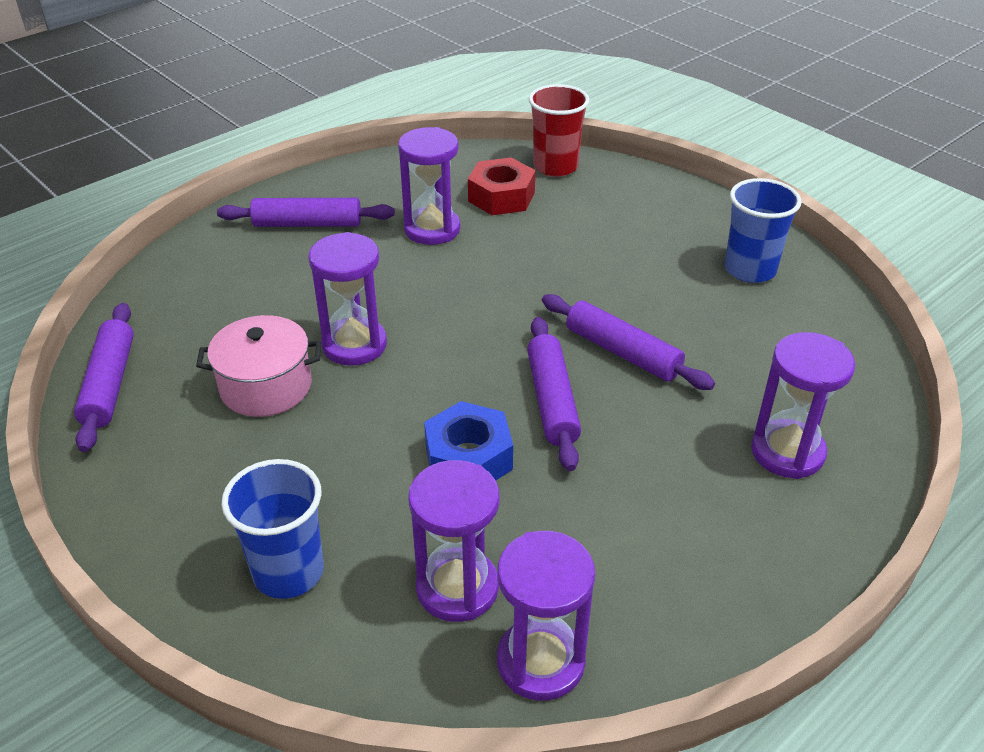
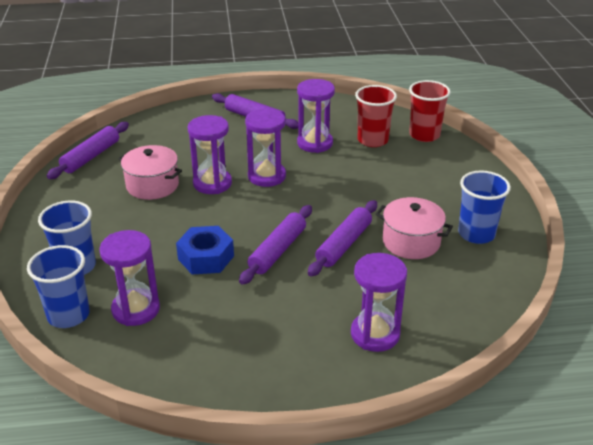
camera: 35 degrees right, 5 degrees down
(365, 655) = (68, 315): none -> blue cup
(501, 197) = (372, 140): red nut -> red cup
(540, 662) = (135, 358): purple hourglass -> purple hourglass (266, 176)
(622, 352) = (343, 244): purple rolling pin -> purple rolling pin turned 45 degrees clockwise
(693, 312) = (411, 242): none -> pink pot

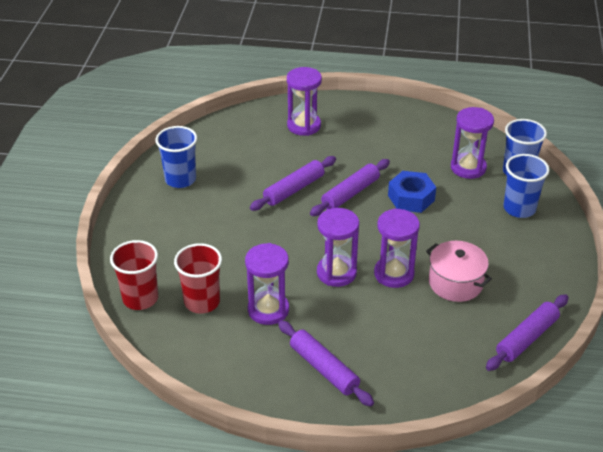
camera: 165 degrees left, 5 degrees up
(411, 242) = (238, 182): pink pot -> none

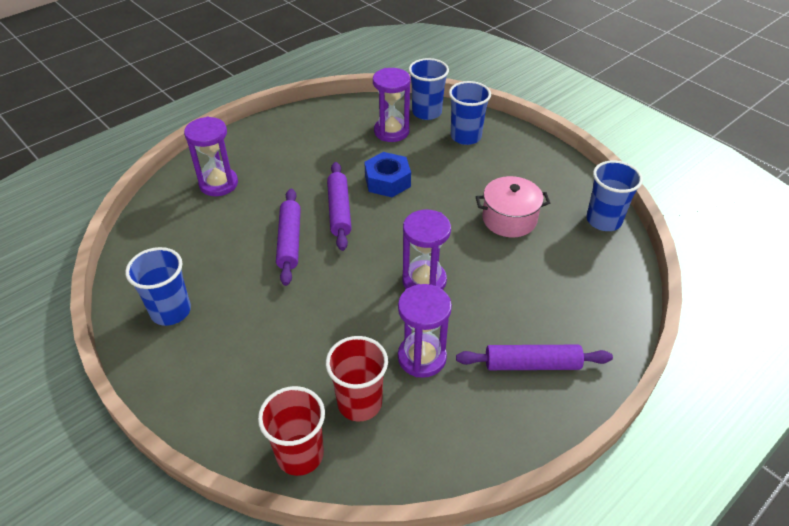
camera: 50 degrees left, 5 degrees up
(394, 274) = (463, 246): purple hourglass -> none
(526, 338) = (603, 220): purple rolling pin -> blue cup

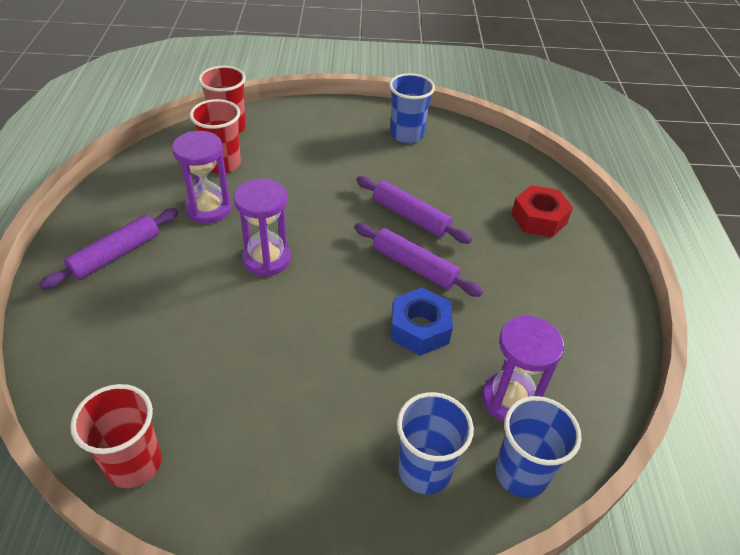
camera: 130 degrees right, 0 degrees up
(218, 184) = (538, 218): purple hourglass -> red nut
(509, 219) = (249, 378): pink pot -> none
(603, 220) = (134, 463): blue cup -> red cup

